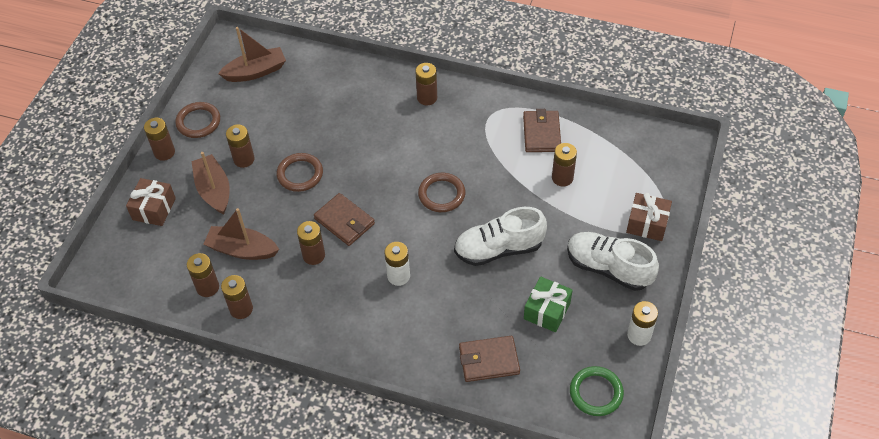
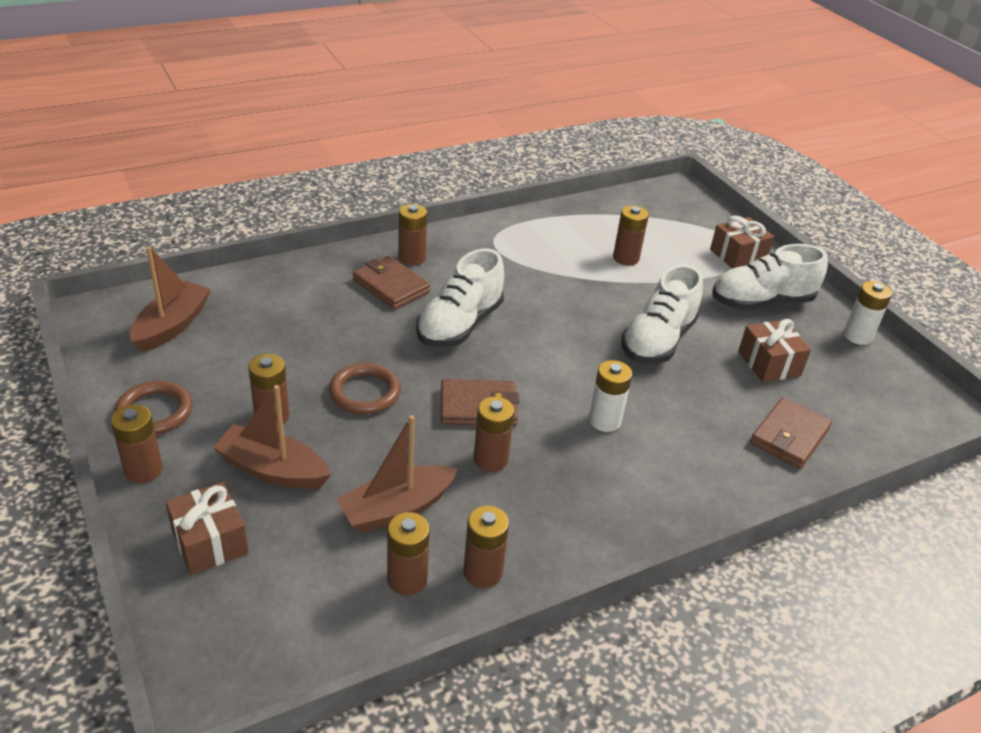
camera: 50 degrees left, 15 degrees down
(397, 163) = (459, 325): none -> white shoe
(441, 194) = (542, 327): brown ring -> none
(541, 133) = (559, 235): brown wallet -> brown wallet (391, 286)
(547, 311) = (769, 363): green gift -> brown gift
(596, 393) = (900, 400): green ring -> none

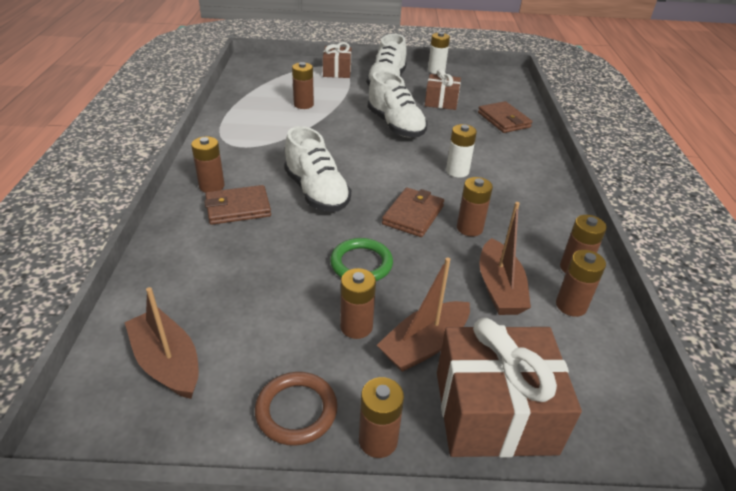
camera: 60 degrees left, 0 degrees up
(210, 541) = (494, 411): brown gift -> brown gift, size x1.75
(365, 392) = (361, 264): brown ring -> green ring

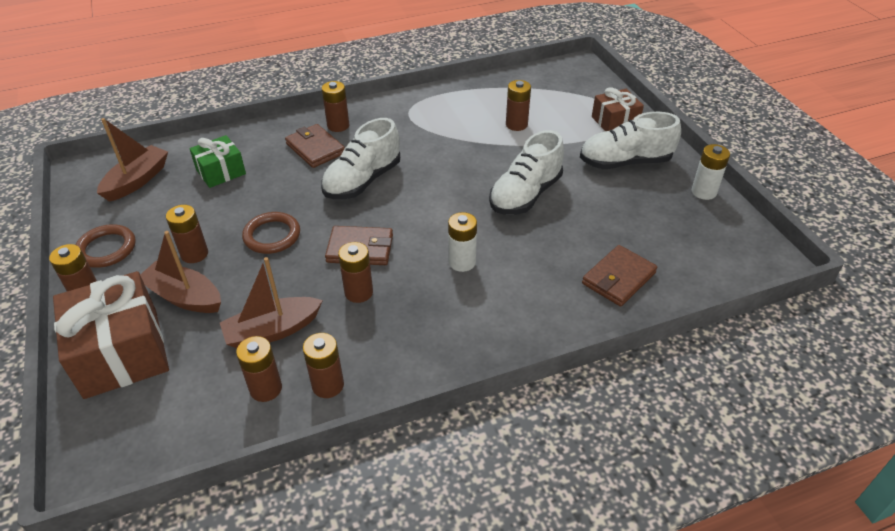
camera: 70 degrees right, 5 degrees up
(217, 282) = (221, 172): none -> green gift
(361, 264) = (272, 236): green ring -> brown ring
(441, 102) = (617, 215): brown gift -> none

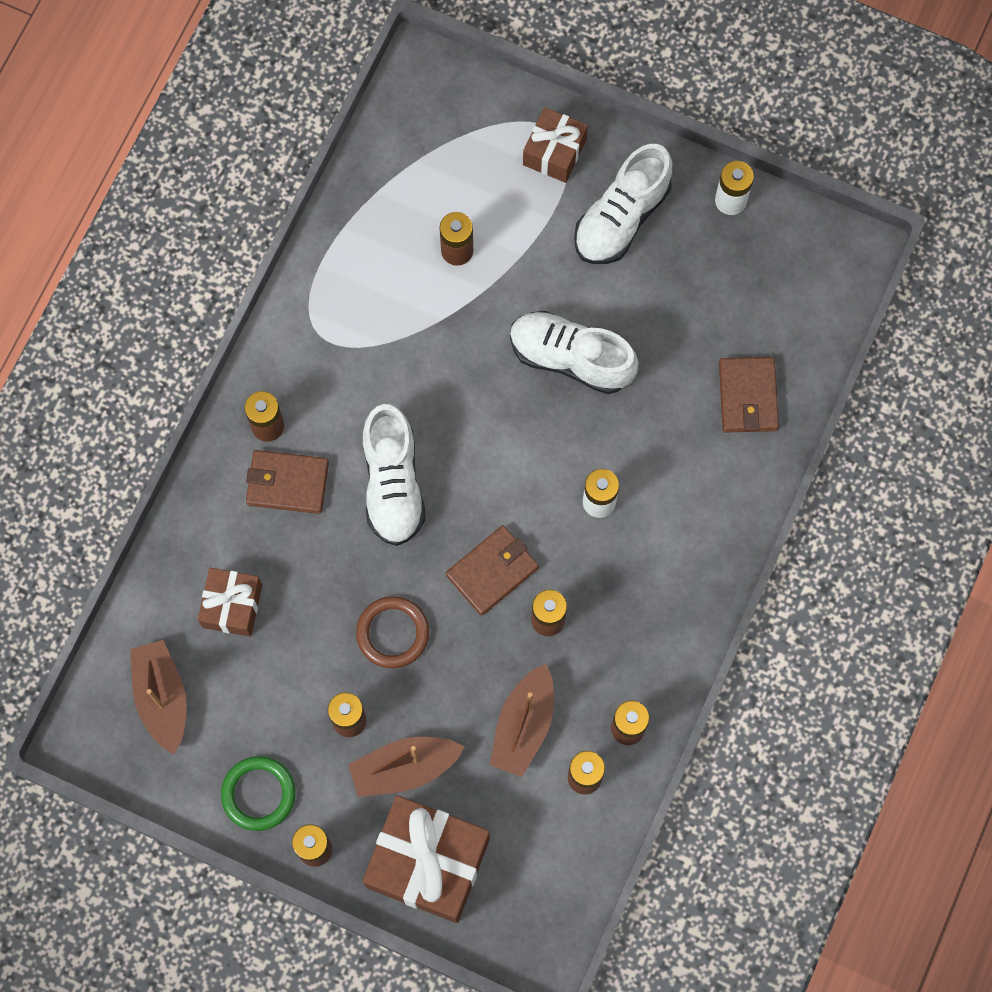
camera: 45 degrees left, 30 degrees up
(106, 249) = (258, 794): brown ring -> green ring
(221, 172) = (232, 606): green gift -> brown gift
(525, 195) = (570, 358): white shoe -> white shoe turned 120 degrees clockwise

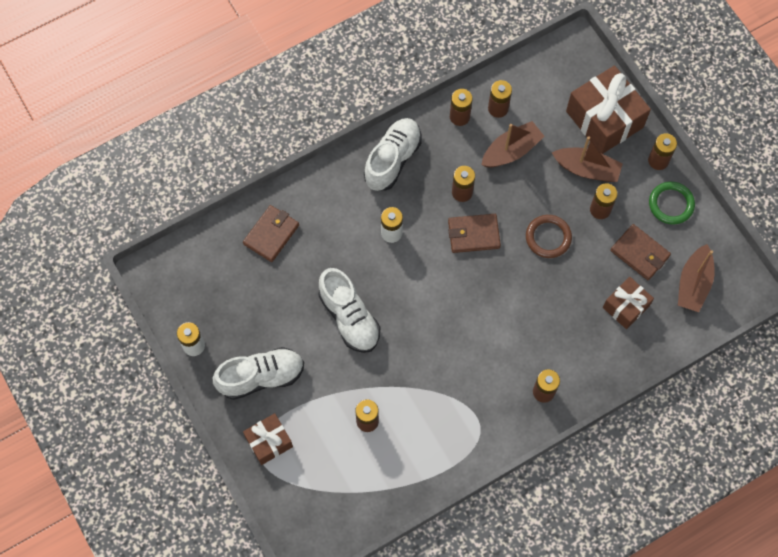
camera: 145 degrees left, 5 degrees down
(287, 483) = (553, 352): brown wallet -> brown wallet (639, 253)
(393, 484) = (495, 314): white shoe -> white shoe (392, 160)

